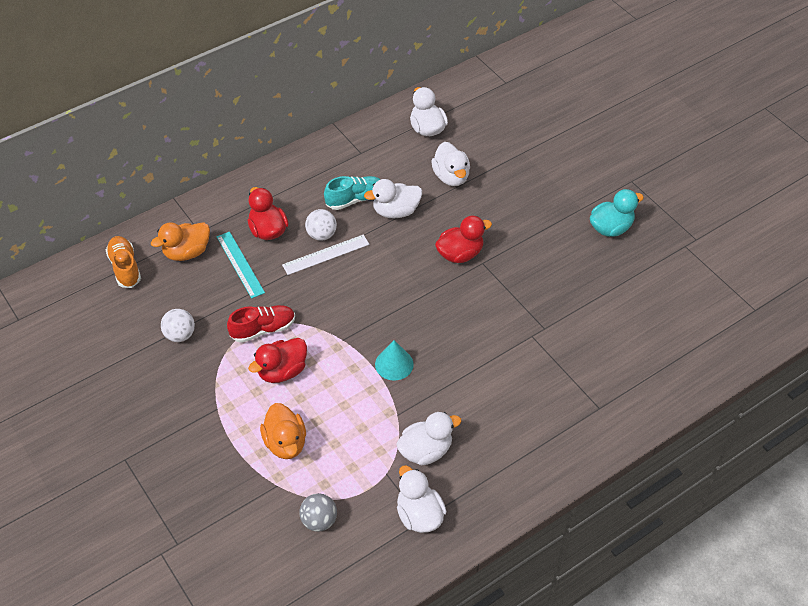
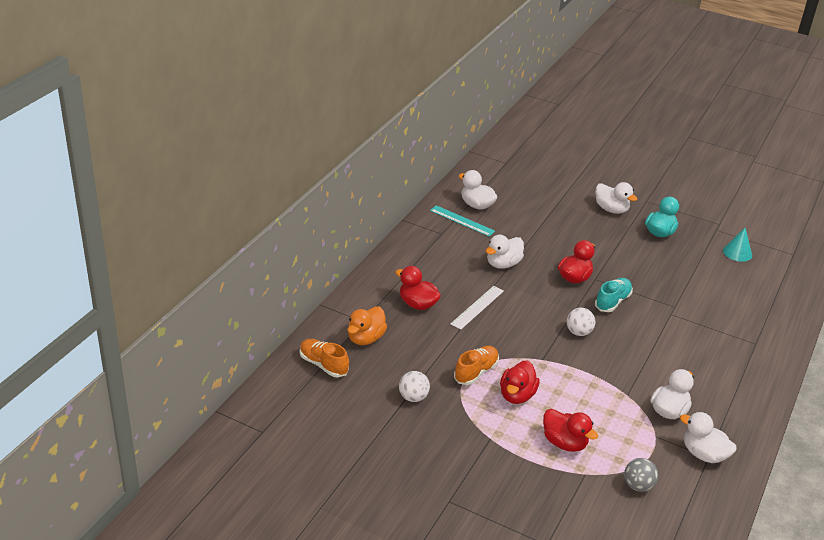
camera: 30 degrees left, 15 degrees down
(240, 264) = (416, 334): turquoise ruler -> turquoise ruler (462, 221)
(263, 329) = (476, 372): red shoe -> orange shoe
(285, 443) = (564, 443): orange duck -> red duck
(321, 235) = (462, 295): white ball -> white ball (578, 332)
(354, 199) = (465, 265): turquoise shoe -> turquoise shoe (612, 301)
(394, 364) = (594, 363): turquoise cone -> turquoise cone (737, 252)
(451, 177) = (522, 231): white duck -> white duck (611, 209)

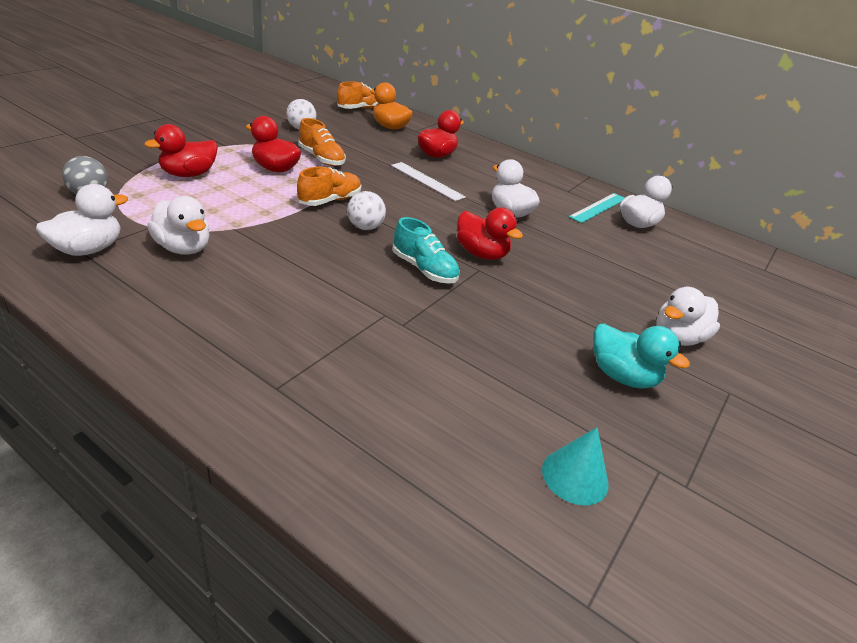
camera: 95 degrees right, 0 degrees up
(551, 355) = (330, 200): none -> orange shoe

